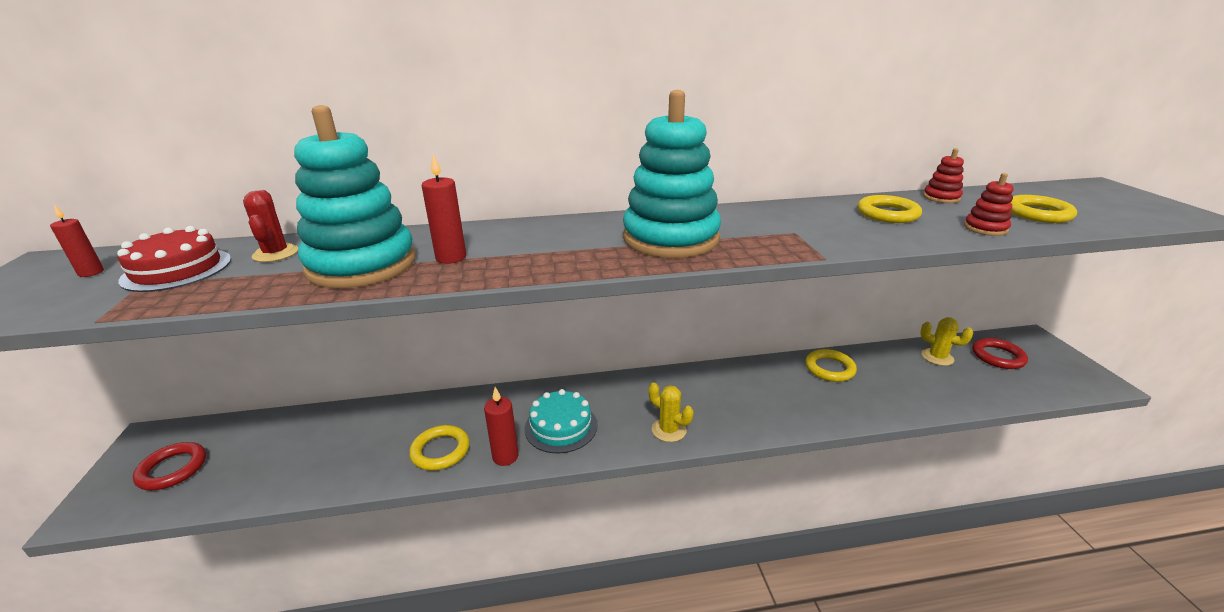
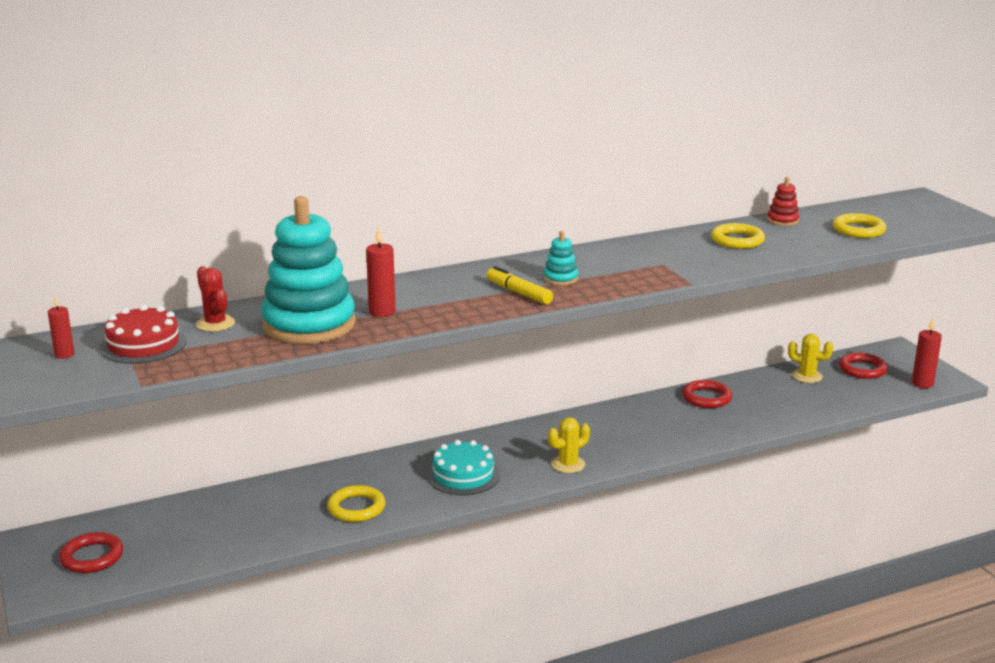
camera: 15 degrees left, 5 degrees down
(505, 456) = (423, 503): red candle -> red candle (922, 384)
(614, 250) = (518, 293): none -> yellow marker
(669, 430) = (568, 464): yellow cactus -> yellow cactus turned 60 degrees counterclockwise
(670, 238) = (560, 279): turquoise stacking toy -> turquoise stacking toy, size x0.41
(829, 368) = (706, 398): yellow ring -> red ring
(985, 228) = (815, 247): red stacking toy -> none

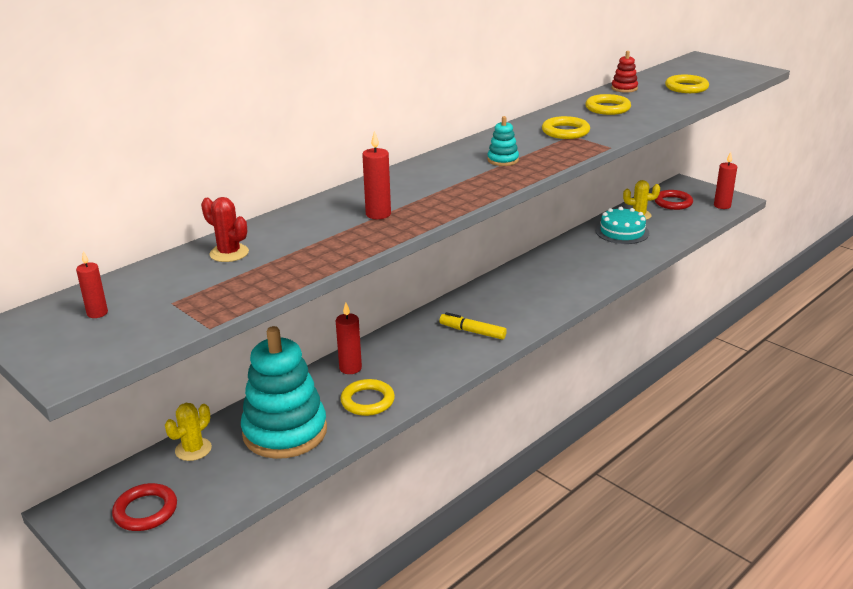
camera: 20 degrees left, 5 degrees up
(143, 344) = (174, 287): red cake -> none
(309, 325) = (322, 238): turquoise stacking toy -> turquoise stacking toy (285, 432)
(363, 473) = (350, 368): none -> red candle
(463, 475) = (438, 351): turquoise cake -> turquoise cake (622, 232)
(518, 293) = (480, 178): yellow marker -> yellow marker (472, 331)
(568, 464) = (516, 322): yellow cactus -> yellow cactus (193, 449)
(660, 259) = (565, 132): none -> yellow ring
(706, 398) = (580, 246): red ring -> none

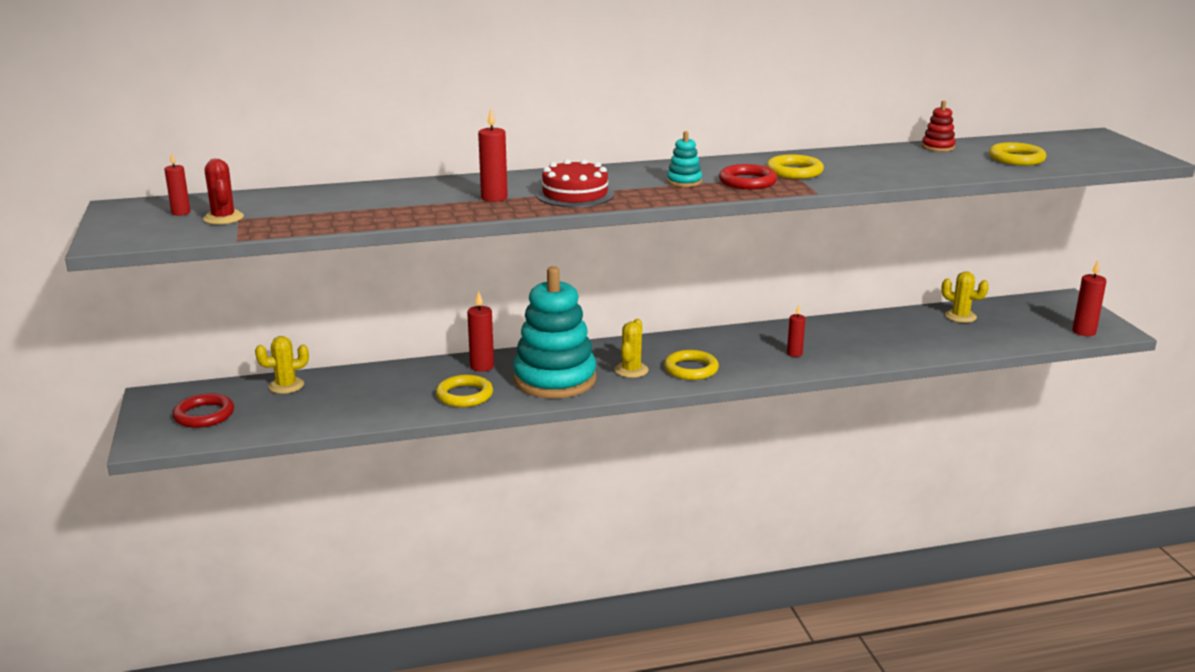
camera: 30 degrees right, 5 degrees down
(229, 253) = (331, 198): red cactus -> red cactus (223, 218)
(285, 432) = (369, 396): turquoise stacking toy -> turquoise stacking toy (555, 379)
(439, 193) = (575, 194): none -> red cake
(472, 331) = (631, 370): yellow marker -> yellow cactus
(569, 279) = (794, 353): none -> red candle
(607, 108) = (882, 160): yellow ring -> yellow ring (691, 369)
(622, 232) = (916, 327): turquoise cake -> none
(673, 203) = (1022, 314): red ring -> red ring (747, 181)

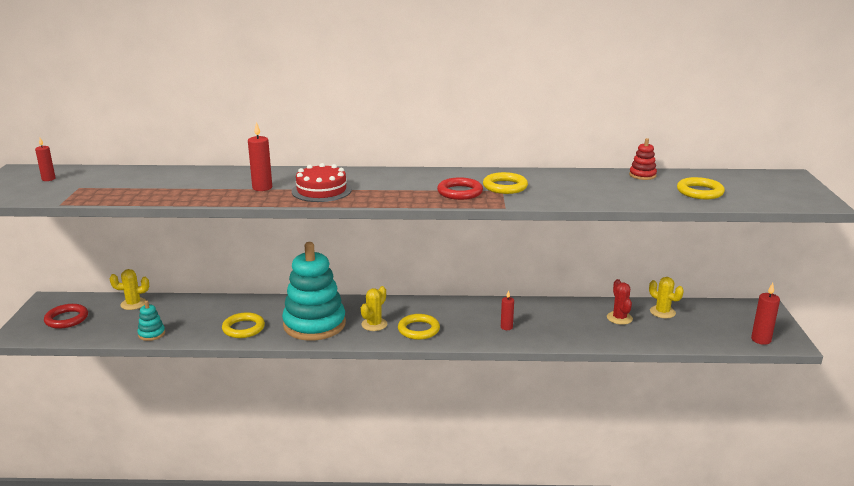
camera: 15 degrees right, 0 degrees up
(223, 218) = (70, 186): red cactus -> red cactus (619, 318)
(482, 366) = (271, 307): red candle -> none
(684, 181) = (412, 187): turquoise stacking toy -> turquoise stacking toy (151, 334)

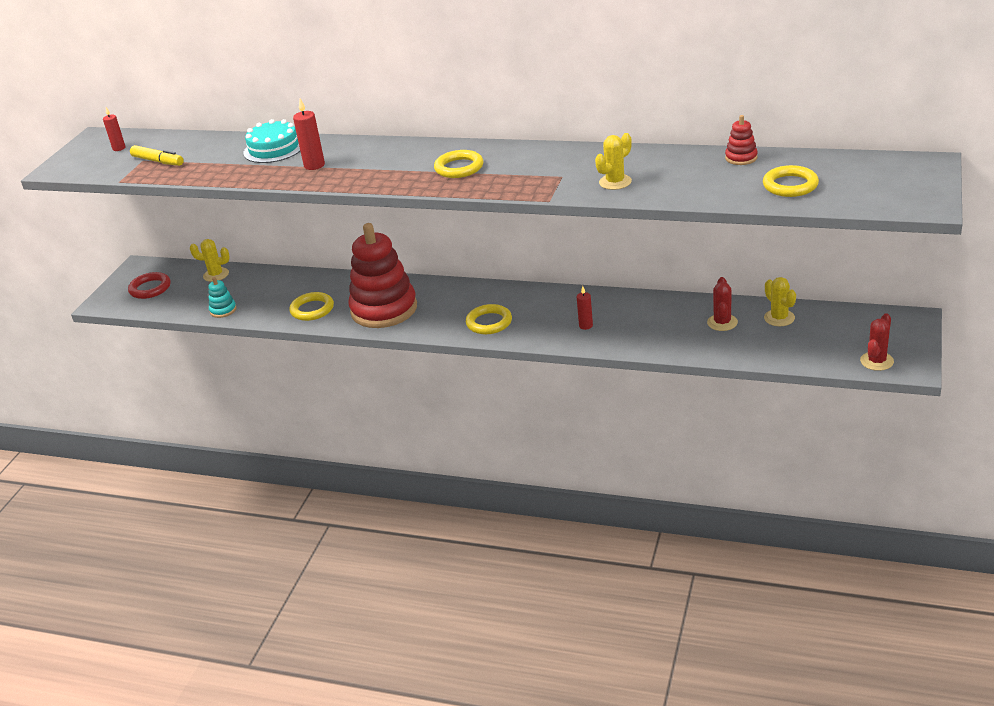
camera: 20 degrees right, 10 degrees up
(96, 188) = (158, 161): none -> yellow marker
(214, 176) = (274, 149): none -> turquoise cake
(314, 324) = (384, 309): turquoise stacking toy -> red stacking toy
(321, 190) = (371, 171): red cake -> none
(374, 324) = (445, 313): yellow cactus -> yellow cactus (615, 182)
(460, 192) = (514, 177): red ring -> none
(505, 187) = (568, 171): yellow ring -> yellow ring (459, 168)
(761, 340) = (876, 361): red candle -> red cactus

